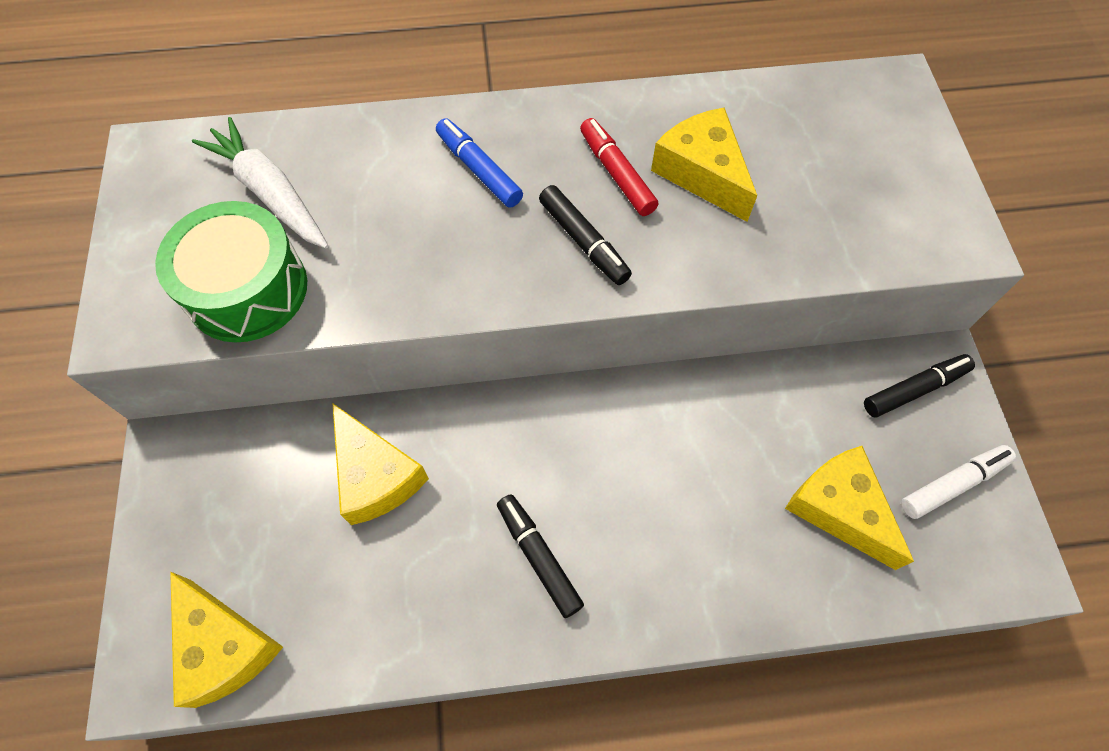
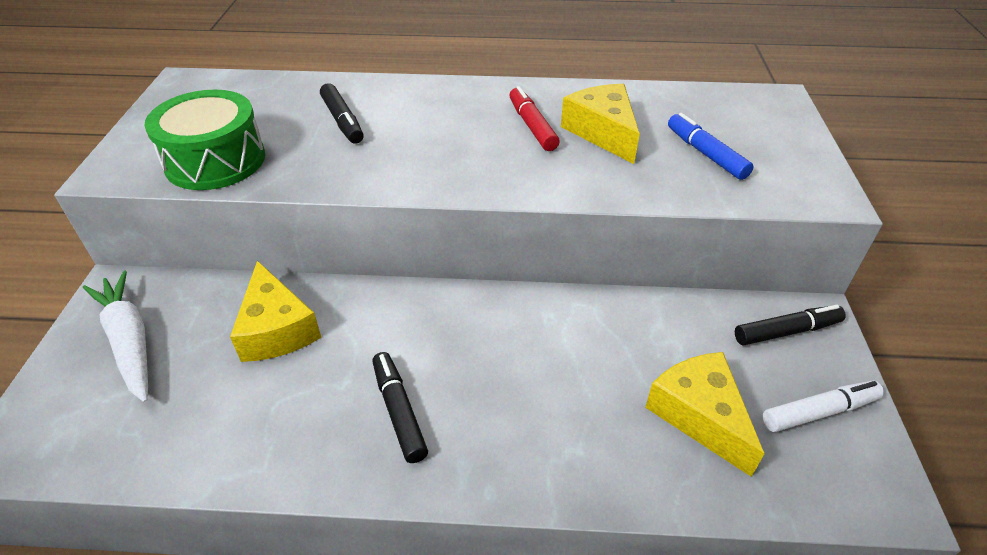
camera: 10 degrees right, 20 degrees down
(224, 646) = (90, 438): yellow cheese -> none
(270, 192) = (259, 110): white carrot -> white carrot (129, 341)
(479, 169) = (423, 113): blue marker -> blue marker (705, 154)
(584, 241) = (493, 161): black marker -> black marker (342, 121)

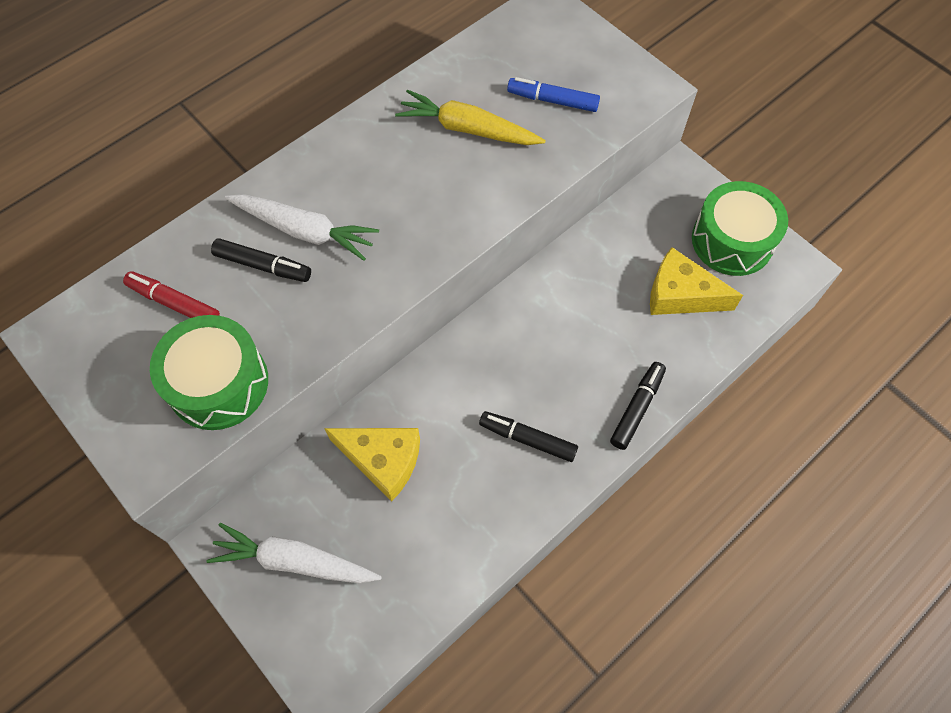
camera: 45 degrees left, 20 degrees up
(397, 120) = (305, 231): none -> white carrot
(532, 126) = (412, 160): red marker -> red marker (174, 303)
(603, 132) = (467, 129): yellow cheese -> yellow carrot
(786, 331) = (674, 197): black marker -> black marker (637, 408)
(819, 412) = (732, 241): white marker -> green drum

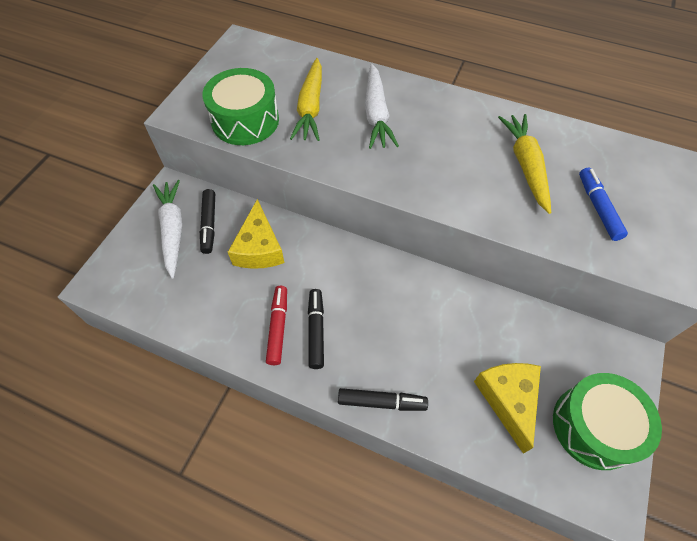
camera: 65 degrees right, 5 degrees down
(174, 303) = (288, 79): red marker -> red marker (278, 327)
(246, 297) = (310, 107): none -> yellow carrot
(263, 265) = (338, 106): black marker -> black marker (209, 224)

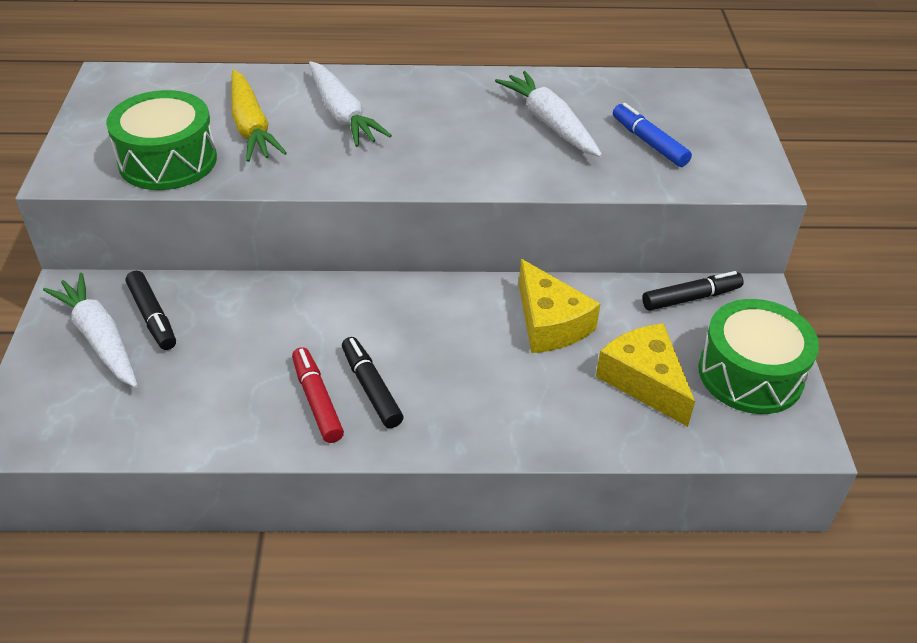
camera: 25 degrees left, 15 degrees down
(259, 248) = (242, 322): yellow cheese -> yellow cheese (549, 323)
(381, 402) = (496, 434): black marker -> black marker (691, 298)
(525, 165) = (549, 123): yellow carrot -> white carrot

